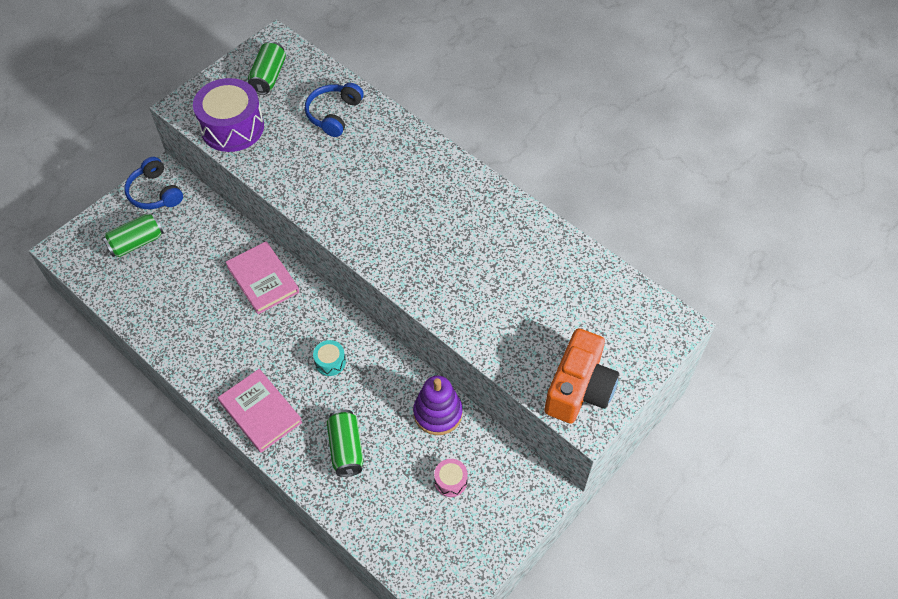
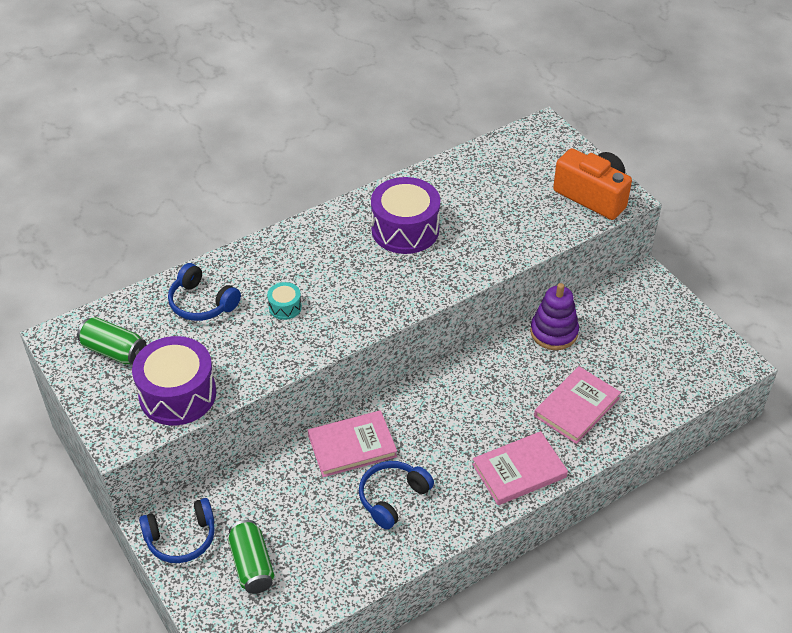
camera: 75 degrees left, 10 degrees down
(214, 320) = (392, 497): none -> blue headphones
(330, 362) = (475, 404): turquoise drum -> turquoise drum (285, 307)
(346, 448) = (576, 407): green can -> pink book
(450, 481) = (625, 337): pink drum -> none
(469, 234) = (405, 229): none -> purple drum

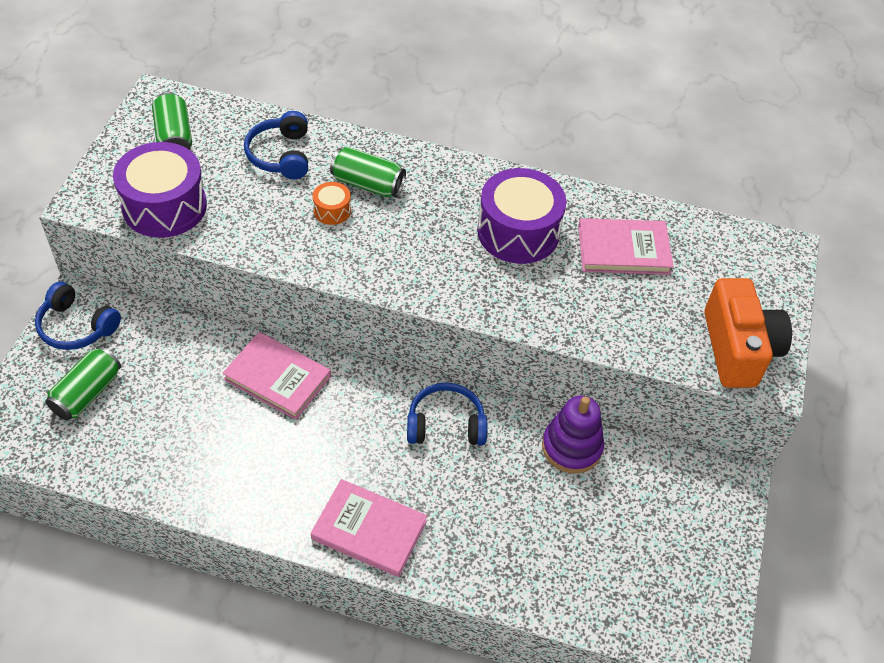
camera: 45 degrees right, 5 degrees up
(282, 275) = (367, 184): none -> green can
(285, 307) = (332, 210): turquoise drum -> orange drum
(392, 497) = (246, 447): blue headphones -> blue headphones (446, 424)
(576, 407) = (496, 529): pink book -> pink book (623, 250)

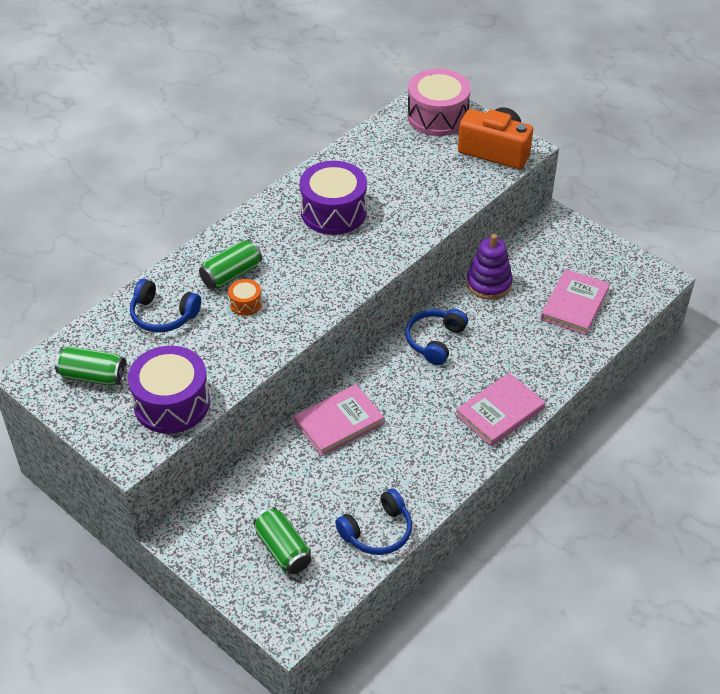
camera: 60 degrees left, 5 degrees down
(76, 327) = (206, 540): blue headphones -> blue headphones (377, 532)
(623, 250) = (383, 167): pink book -> pink book (574, 304)
(754, 270) = (437, 116): none -> pink drum

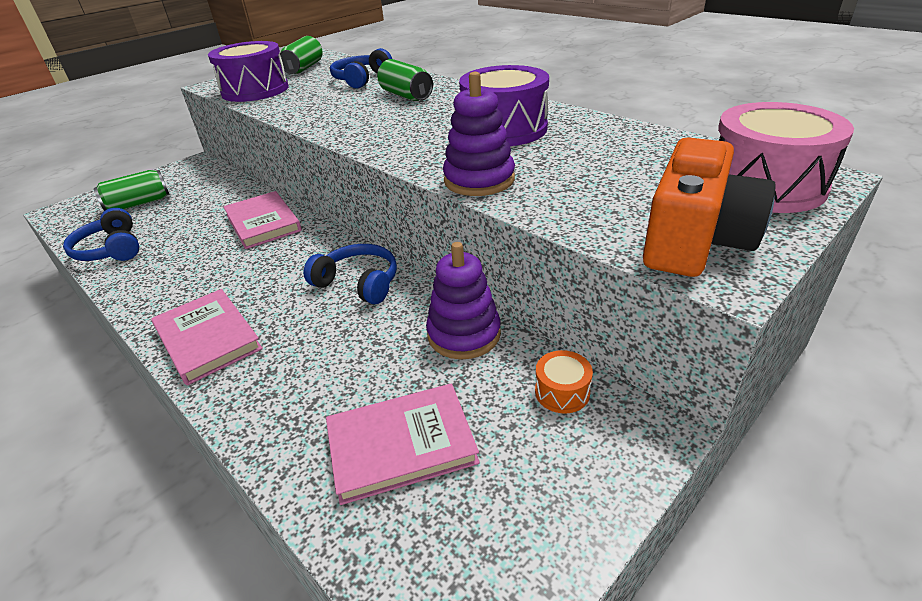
camera: 95 degrees right, 10 degrees down
(245, 303) = (362, 103): orange drum -> orange drum (562, 392)
(421, 224) = (479, 180): none -> purple stacking toy
(574, 304) = (401, 445): pink book -> pink book turned 45 degrees counterclockwise

